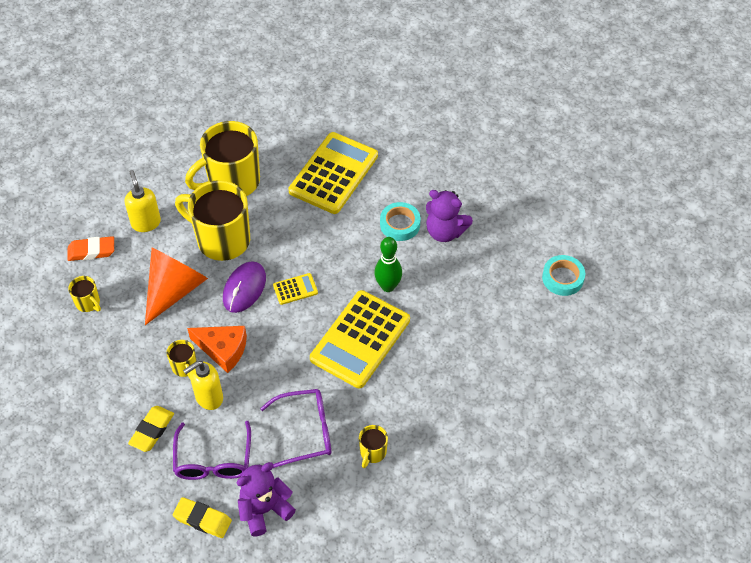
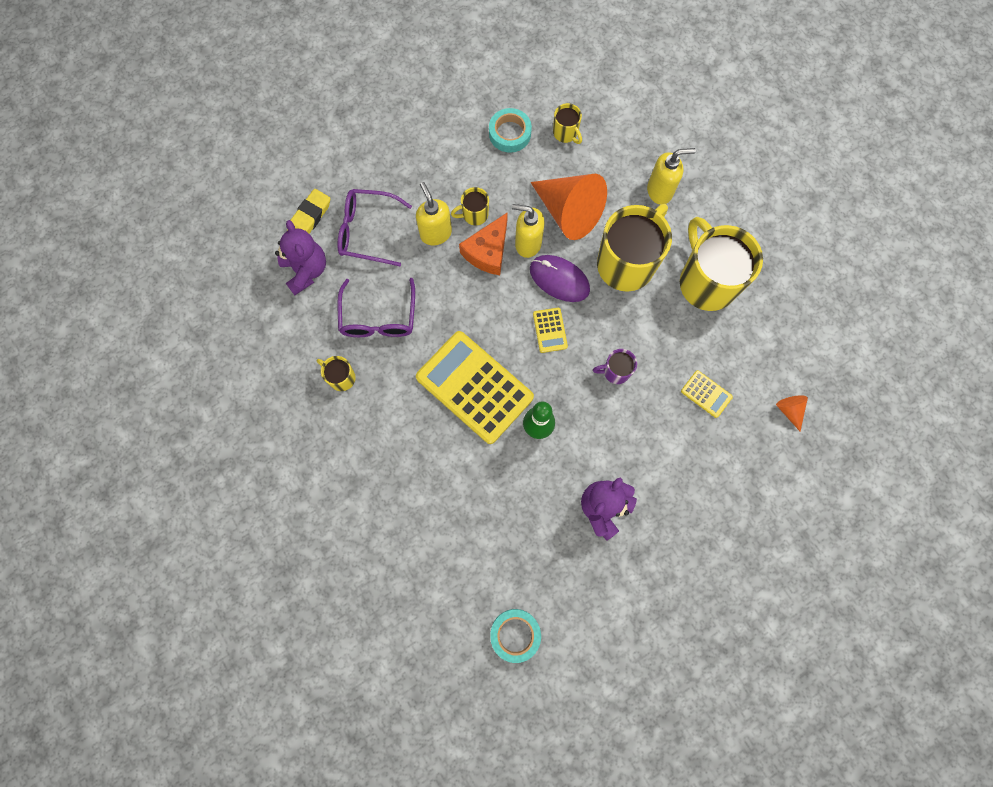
camera: 100 degrees right, 20 degrees up
(88, 303) = (565, 133): yellow mug -> yellow mug turned 90 degrees counterclockwise
(91, 251) = (629, 138): orange eraser -> none
(152, 430) = (410, 181): yellow eraser -> none
(211, 318) = (527, 243): none -> yellow soap dispenser
(325, 237) = (615, 371): none -> purple mug
(333, 173) = (706, 394): yellow calculator -> yellow calculator, size x0.43
(337, 120) = (789, 410): none -> orange cone
(400, 224) = (621, 457): turquoise tape -> turquoise tape (510, 133)

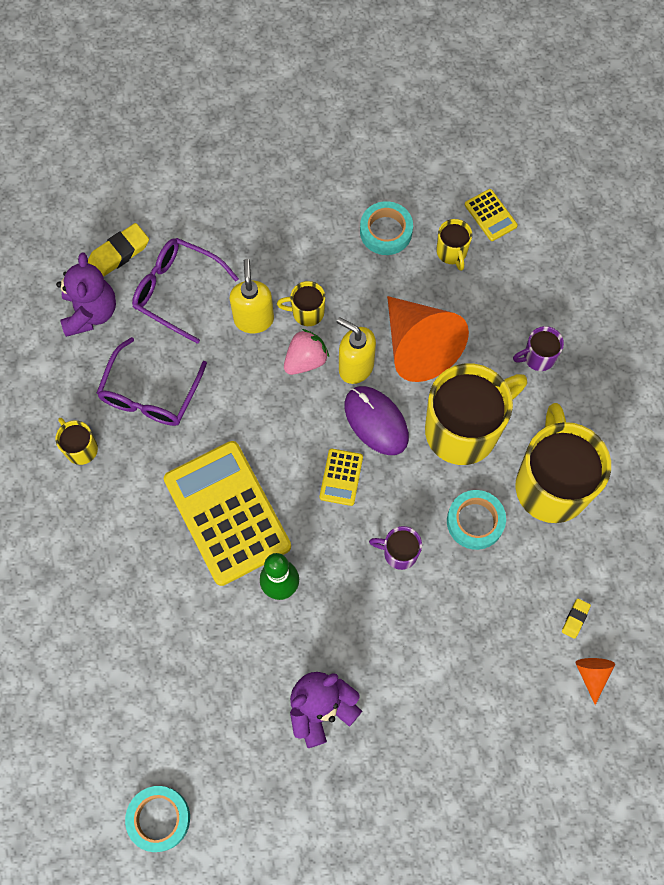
camera: 20 degrees right, 5 degrees down
(488, 251) = (305, 360): orange cheese -> pink strawberry
(660, 191) = (538, 357): yellow soap dispenser -> purple mug
(662, 328) = (475, 521): none -> turquoise tape
(706, 394) = (498, 618): yellow calculator -> yellow calculator (490, 215)
(762, 374) = (575, 619): none -> yellow eraser

